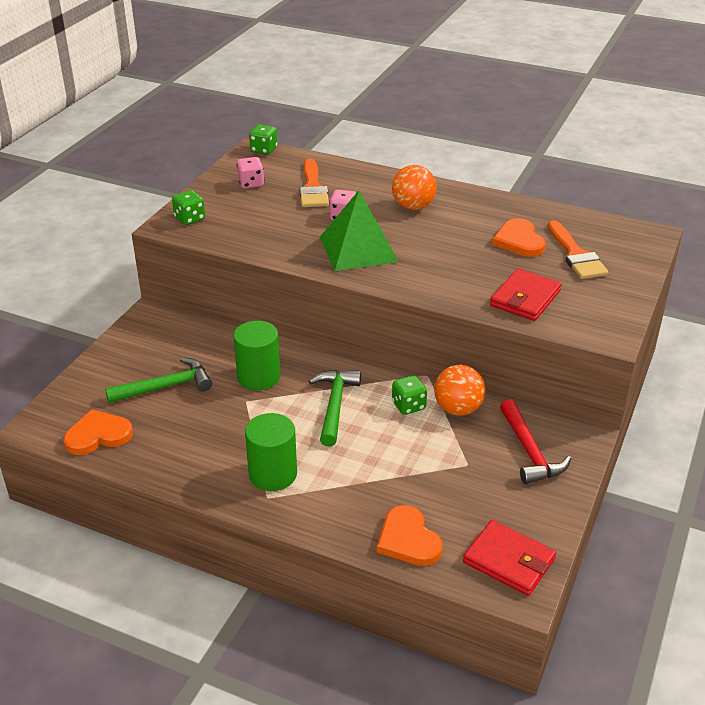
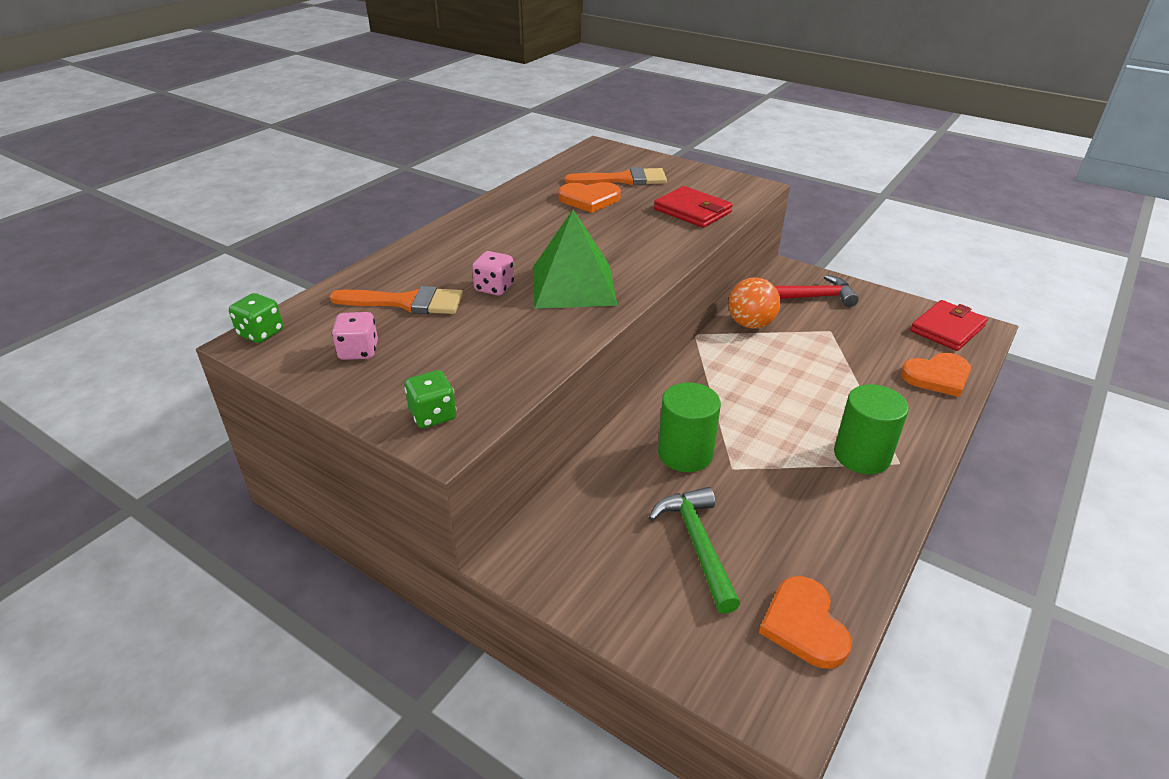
camera: 80 degrees left, 0 degrees up
(335, 405) = (743, 399): green hammer -> none
(408, 406) = (745, 351): green dice -> none
(413, 206) = (493, 243): orange ball -> none

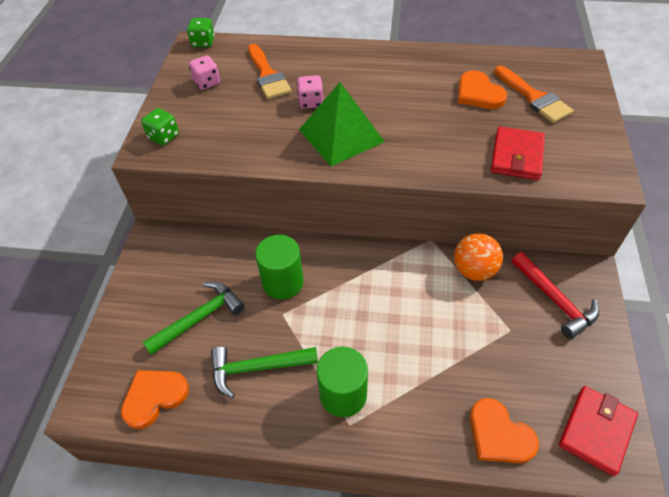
camera: 65 degrees right, 15 degrees up
(800, 512) = (257, 368): none -> green hammer
(947, 329) = (596, 431): red wallet -> red wallet turned 75 degrees counterclockwise

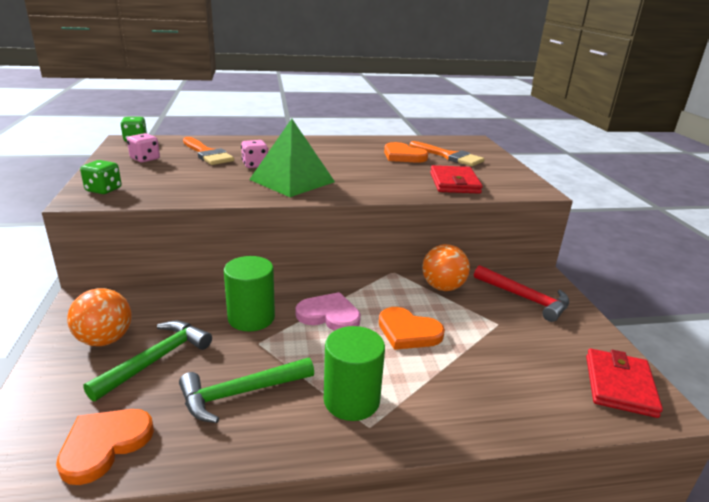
camera: 20 degrees left, 25 degrees down
(164, 288) = (105, 340): none -> orange ball
(352, 291) = (329, 315): none -> pink heart
(499, 435) = (532, 405): orange heart -> orange heart (408, 332)

